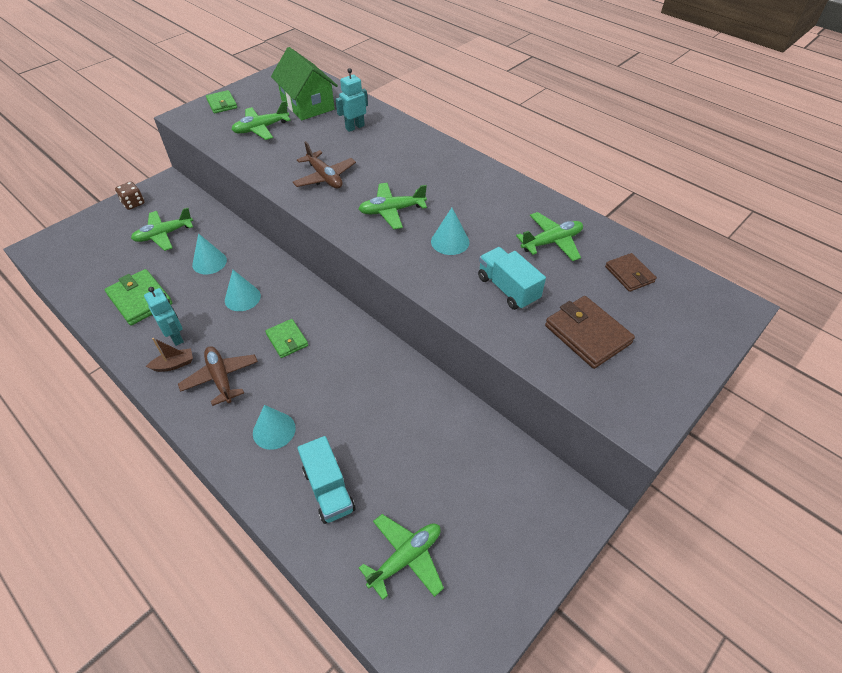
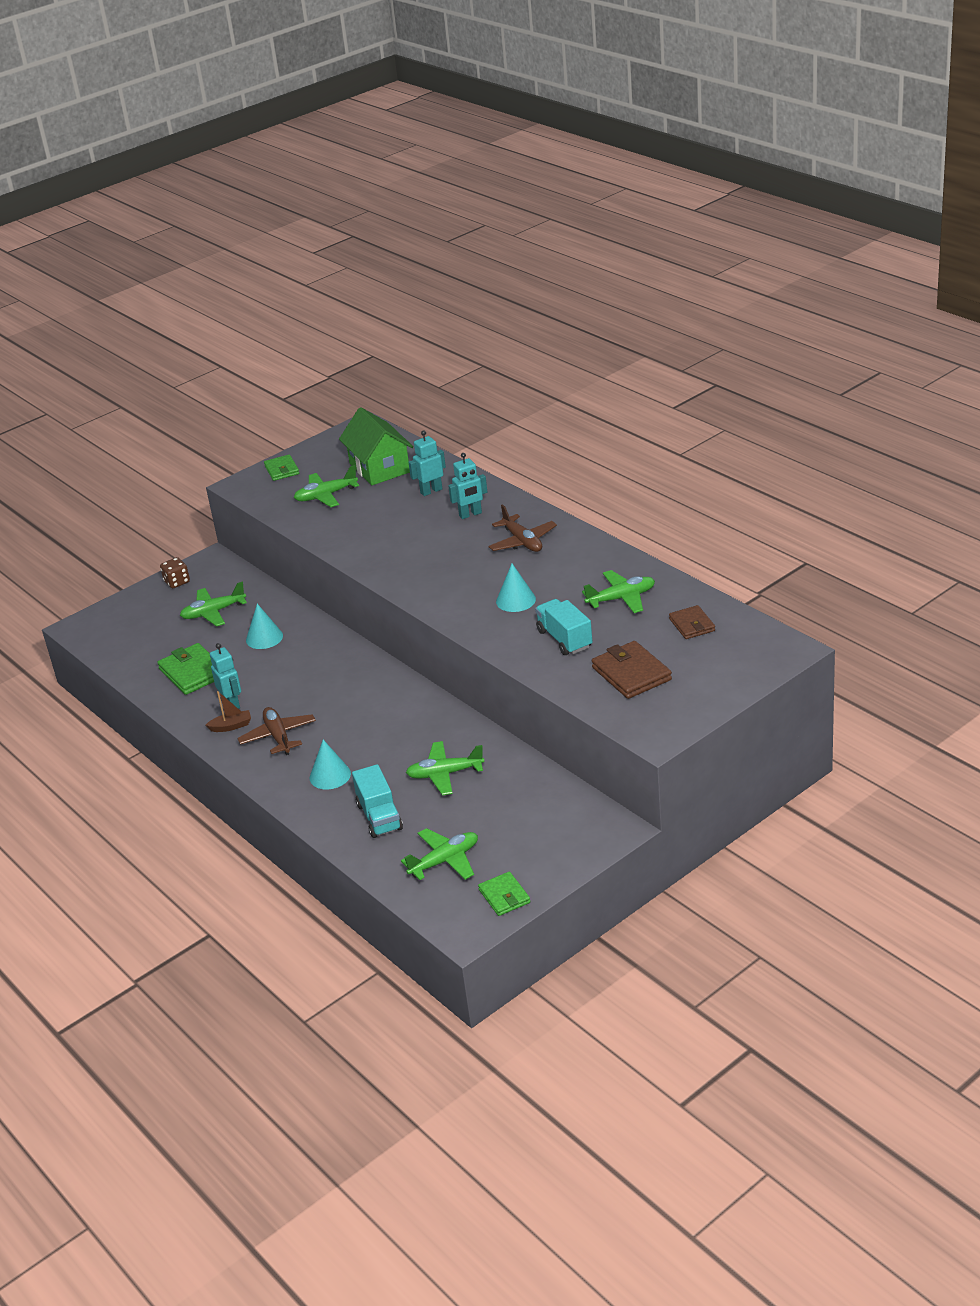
camera: 10 degrees right, 15 degrees down
(242, 298) = (300, 669): turquoise cone -> none
(287, 340) = (346, 705): green wallet -> green wallet (504, 896)
(325, 177) = (393, 543): brown plane -> brown plane (522, 541)
(392, 211) = (460, 574): green plane -> green plane (445, 774)
(393, 150) = (470, 514): none -> turquoise robot

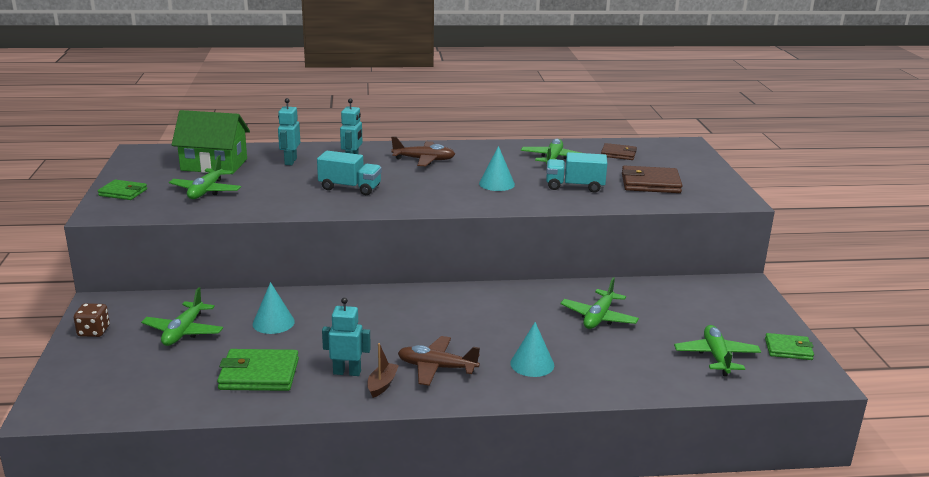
camera: 60 degrees left, 10 degrees down
(379, 817) = (622, 363): turquoise truck -> turquoise truck (350, 188)

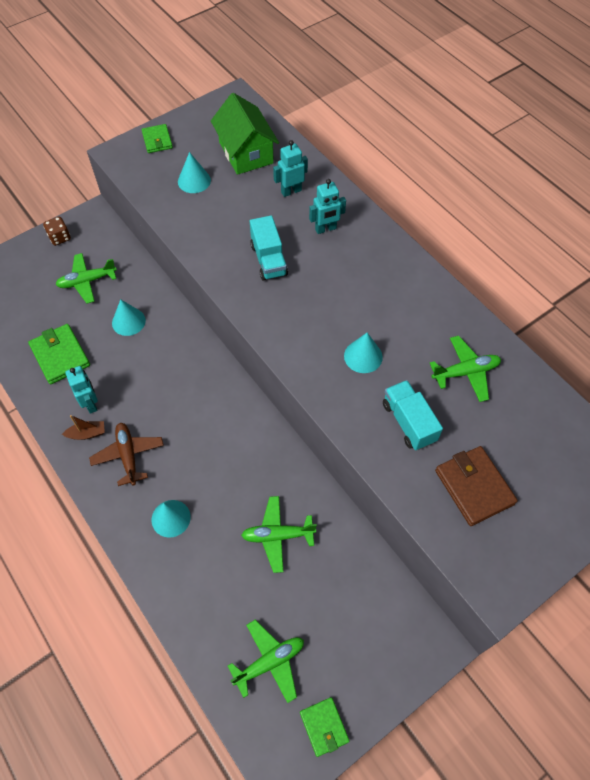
camera: 60 degrees right, 35 degrees up
(206, 191) = (194, 181): green plane -> turquoise cone
(424, 160) = (373, 274): brown plane -> none
(618, 154) = (534, 424): brown wallet -> none

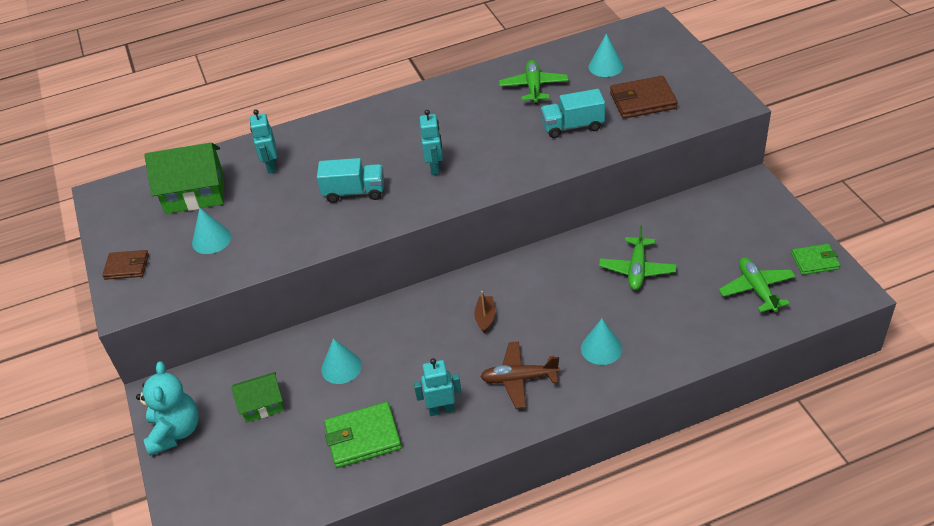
camera: 70 degrees left, 15 degrees down
(60, 237) = (175, 431): brown dice -> turquoise teddy bear
(87, 281) = (262, 405): green plane -> green house
(87, 434) = (480, 415): brown boat -> brown boat (485, 317)
(157, 140) = (127, 267): green wallet -> brown wallet
(325, 229) = (335, 148): turquoise robot -> turquoise robot (435, 167)
(363, 356) = (495, 143): turquoise cone -> turquoise cone (605, 66)

